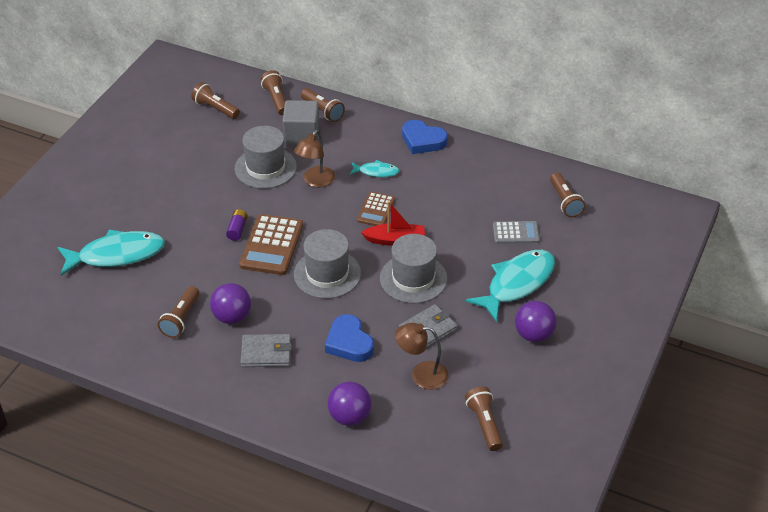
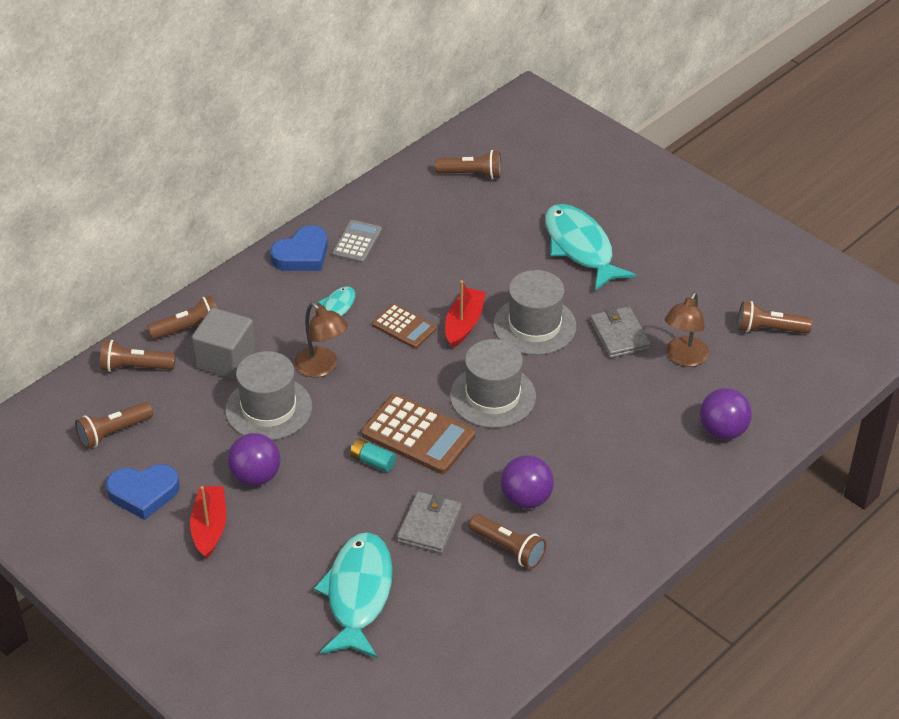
camera: 70 degrees left, 0 degrees up
(151, 172) = (209, 527): none -> red boat
(237, 229) = (372, 461): purple battery -> turquoise battery
(266, 353) = (599, 480): grey wallet -> grey wallet (429, 525)
(349, 343) = (612, 404): blue heart -> blue heart (143, 493)
(515, 233) = (502, 225): grey calculator -> grey calculator (357, 242)
(534, 335) = (660, 257): purple ball -> purple ball (255, 476)

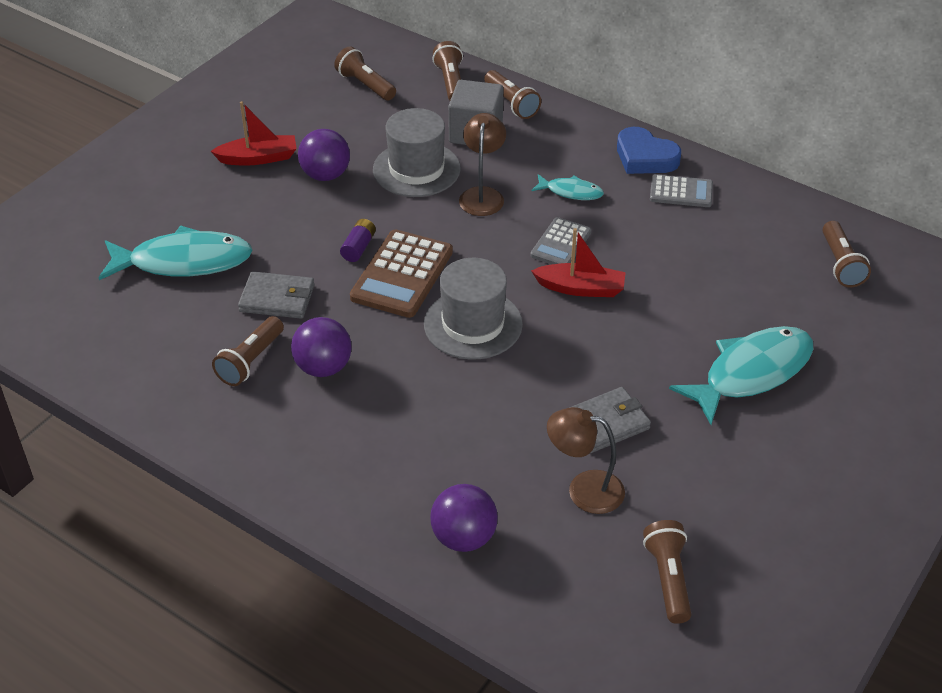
camera: 80 degrees right, 0 degrees up
(143, 493) = (295, 114): blue heart -> none
(322, 367) = (482, 195): brown lamp -> brown lamp turned 150 degrees clockwise
(372, 461) = (358, 247): turquoise battery -> purple battery
(404, 327) = (561, 244): brown calculator -> grey calculator
(534, 325) = (597, 346): grey hat -> none

